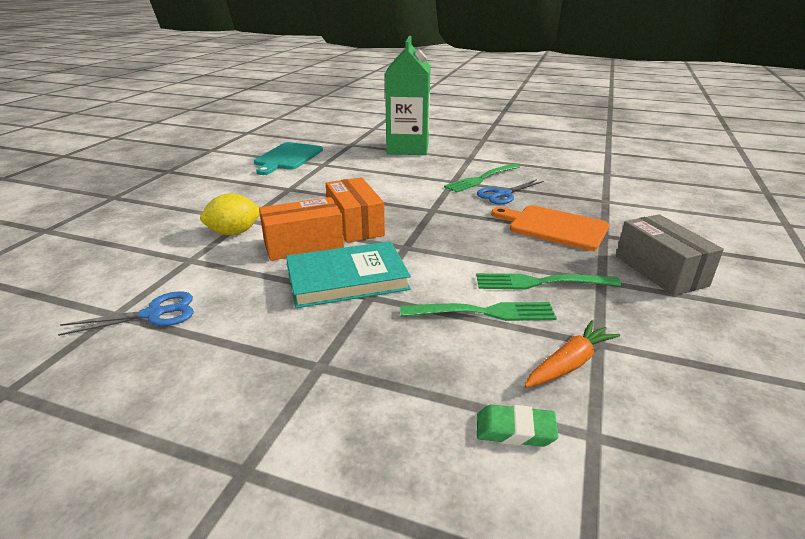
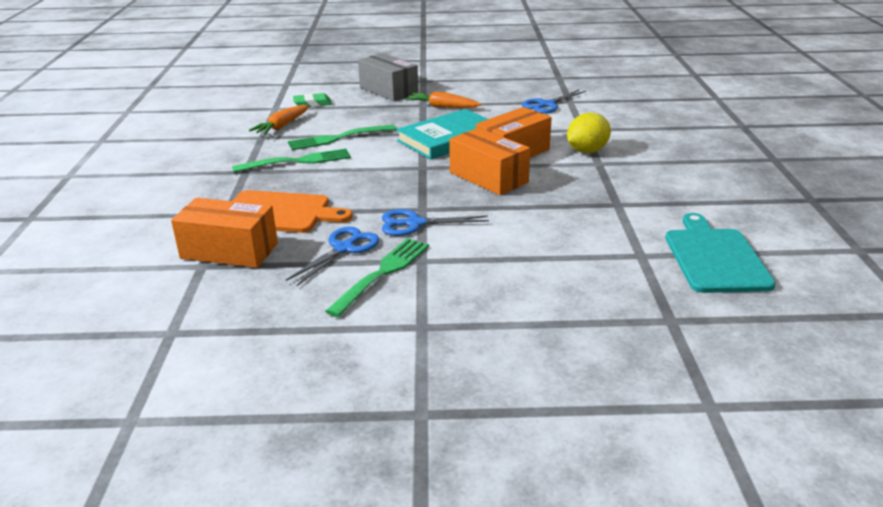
camera: 160 degrees right, 0 degrees up
(295, 350) = (442, 107): none -> orange carrot
(408, 148) = (554, 332): green carton -> none
(445, 201) = (415, 224): none -> blue scissors
(588, 206) = (229, 251): none -> orange box
(660, 271) = (188, 187): grey box -> grey box (388, 90)

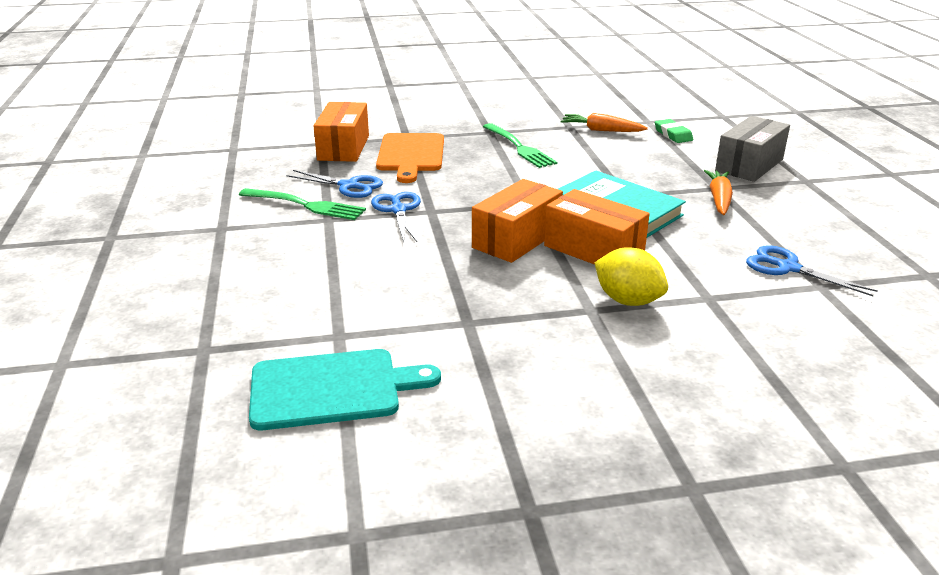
camera: 80 degrees right, 0 degrees up
(338, 138) = (585, 157): green fork -> none

